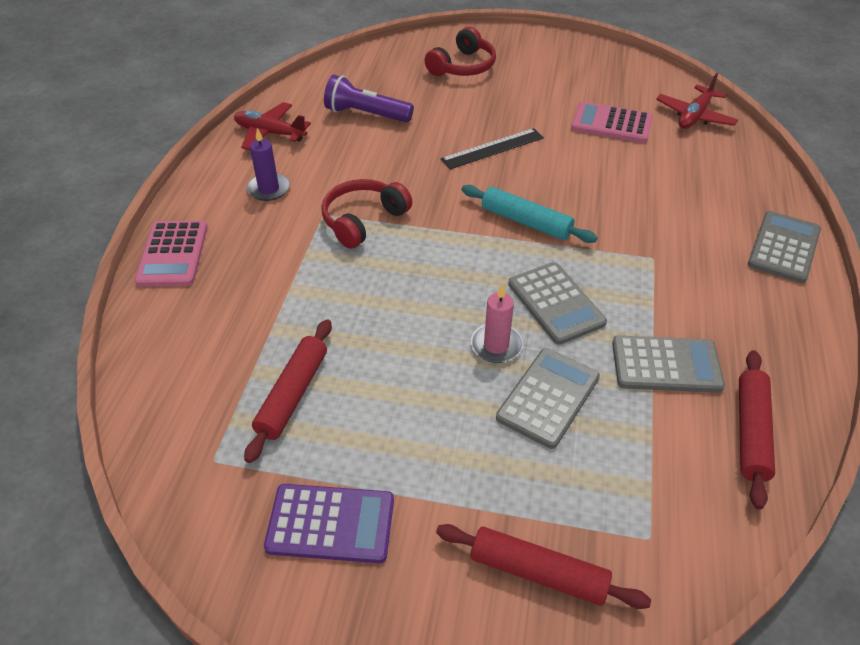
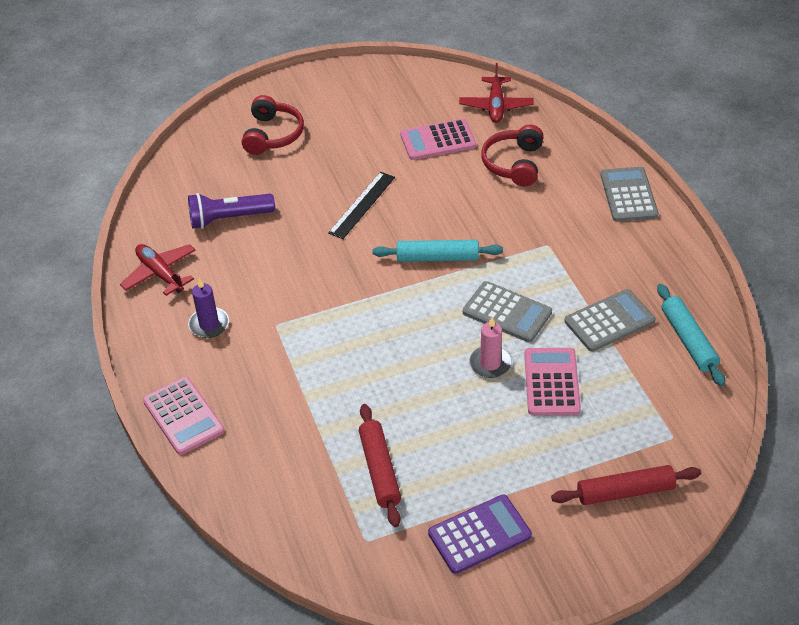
camera: 30 degrees left, 0 degrees up
(270, 133) = (160, 274): red plane -> red plane turned 60 degrees clockwise
(363, 220) = (312, 315): red headphones -> red headphones (514, 164)
(548, 398) = (551, 382): grey calculator -> pink calculator
(751, 432) = (688, 340): red rolling pin -> turquoise rolling pin

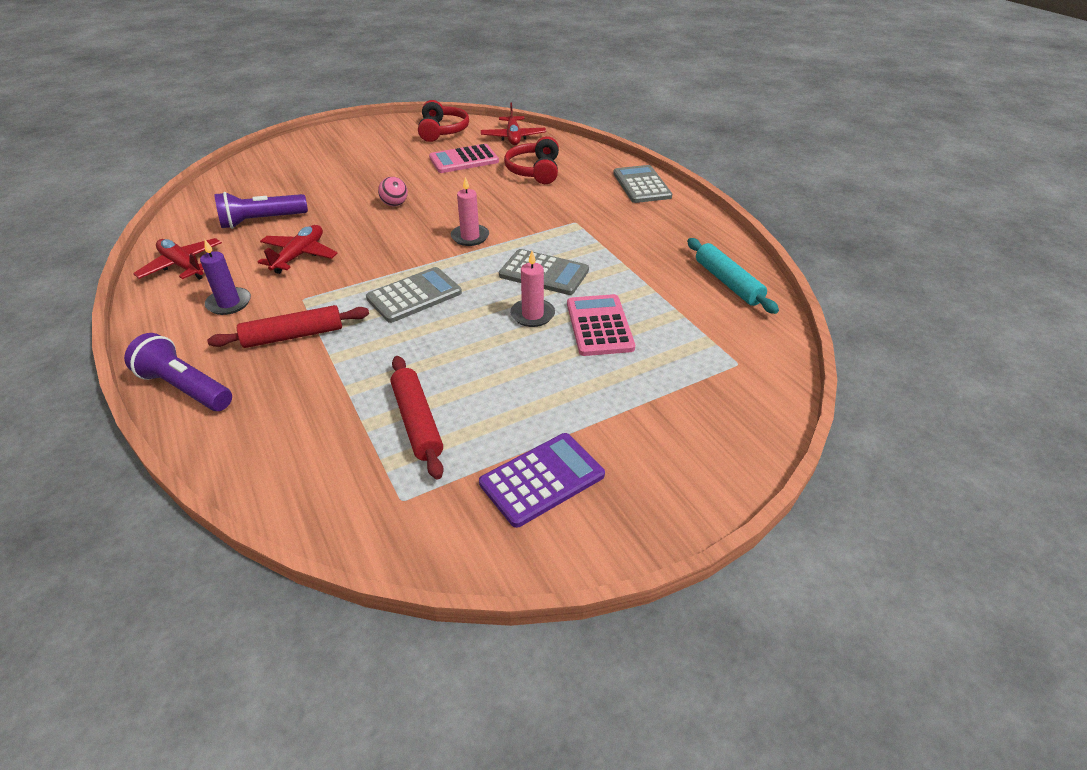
camera: 10 degrees left, 5 degrees down
(183, 416) = (185, 388): pink calculator -> purple flashlight
(269, 269) = (299, 255): none -> red plane
(273, 135) = (311, 163): red headphones -> red headphones (442, 131)
(362, 205) = (395, 204): black ruler -> pink ball
(437, 258) = (470, 237): turquoise rolling pin -> pink candle
(609, 321) = (646, 273): grey calculator -> grey calculator (414, 295)
(625, 491) = (701, 419): red rolling pin -> red rolling pin (293, 335)

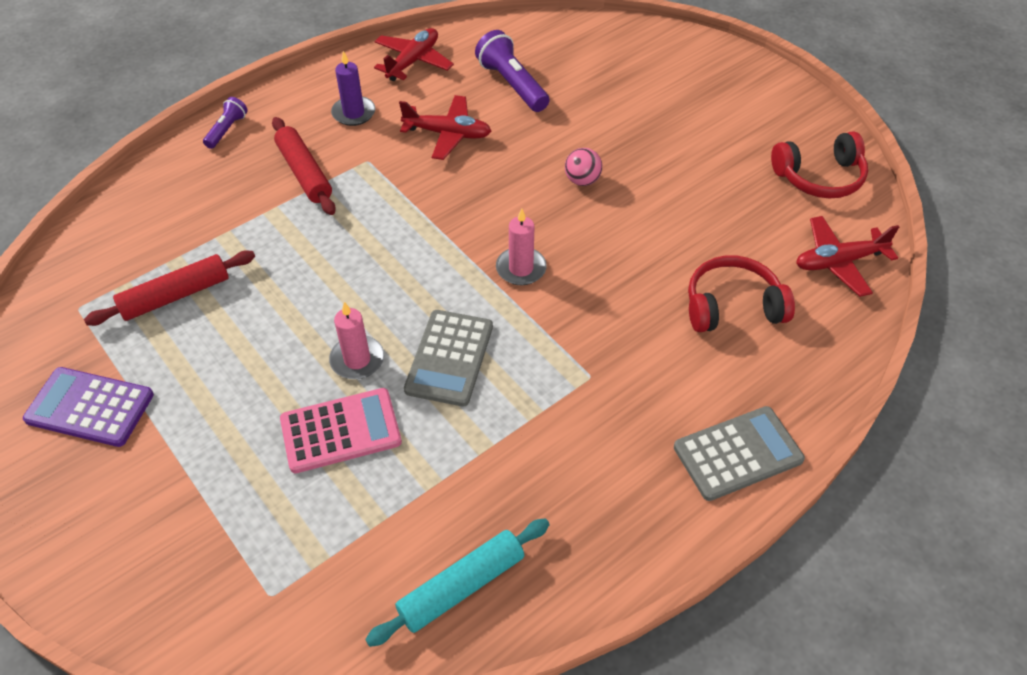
camera: 80 degrees right, 10 degrees up
(185, 388) = (227, 130): purple flashlight -> purple flashlight, size x0.57
(414, 295) = (383, 245): grey calculator -> none
(464, 160) = (734, 220): pink calculator -> none
(542, 479) = (90, 407): purple calculator -> purple calculator turned 150 degrees clockwise

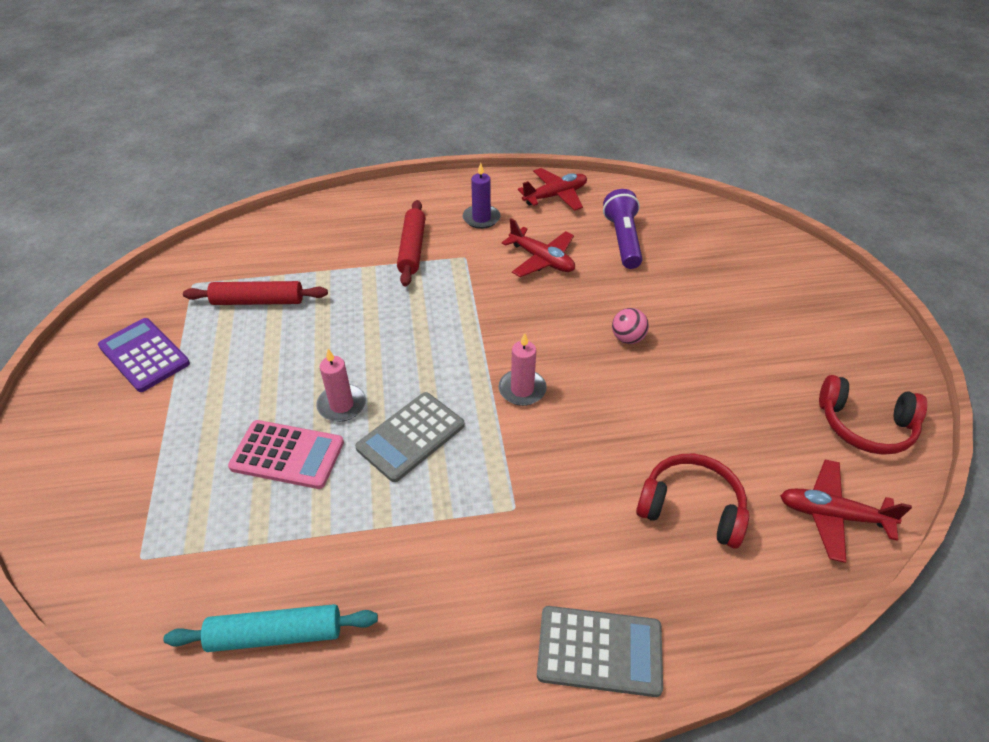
camera: 30 degrees right, 5 degrees down
(227, 130) = (383, 199): purple flashlight -> none

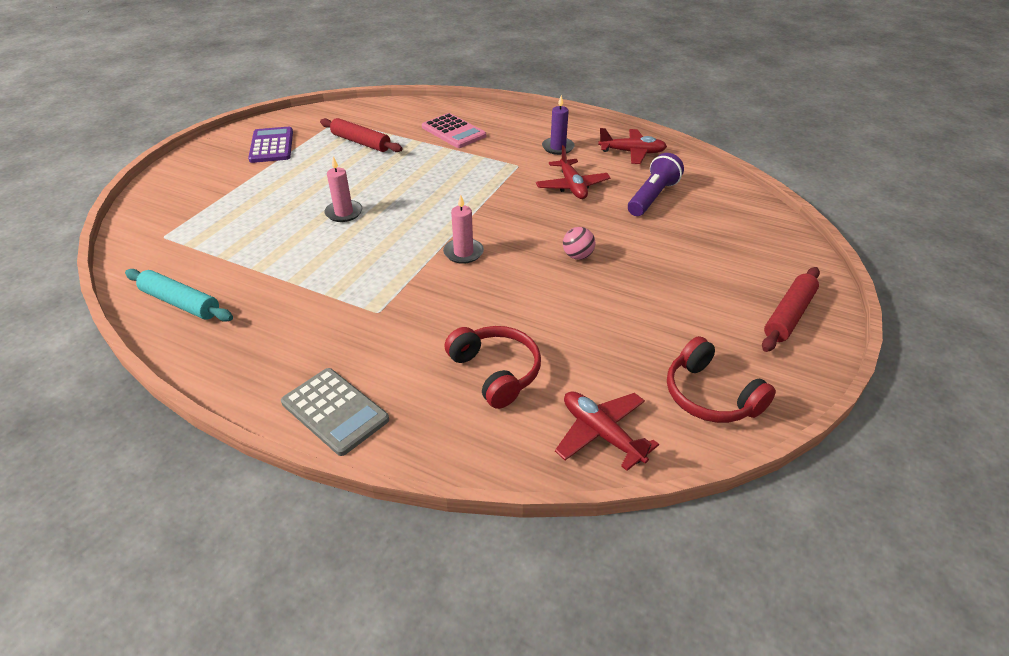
camera: 35 degrees right, 5 degrees down
(287, 455) = (285, 224): pink calculator -> pink calculator (453, 132)
(411, 436) = (363, 246): grey calculator -> none
(412, 249) = (488, 148): red rolling pin -> red rolling pin (789, 315)

